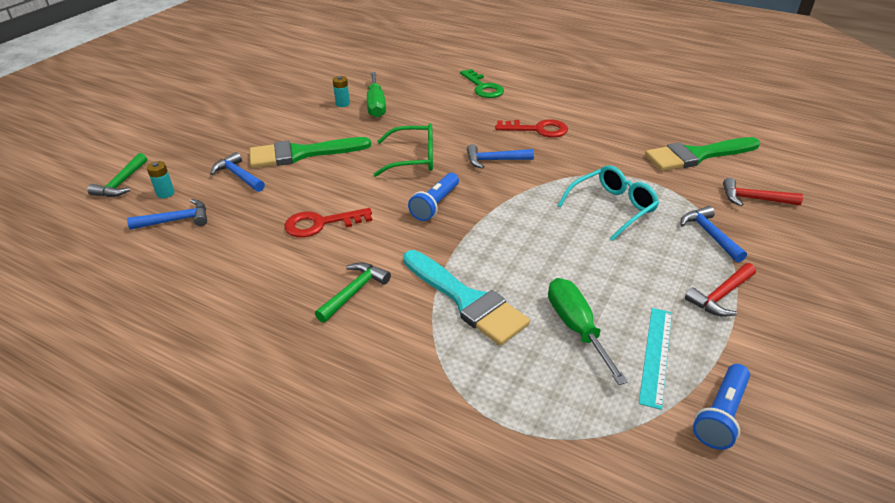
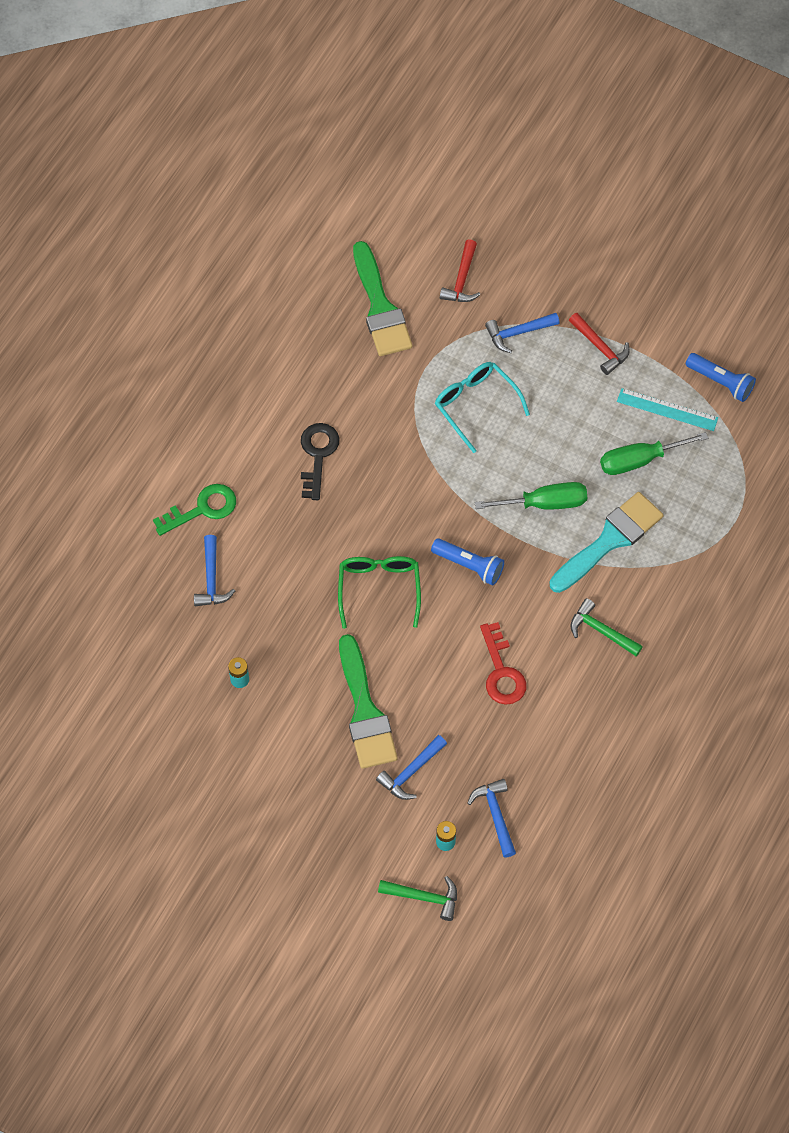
camera: 90 degrees left, 25 degrees up
(376, 105) = (246, 638): green screwdriver -> green screwdriver (545, 503)
(494, 160) = (385, 505): blue hammer -> blue hammer (211, 579)
(537, 129) = (317, 455): red key -> black key

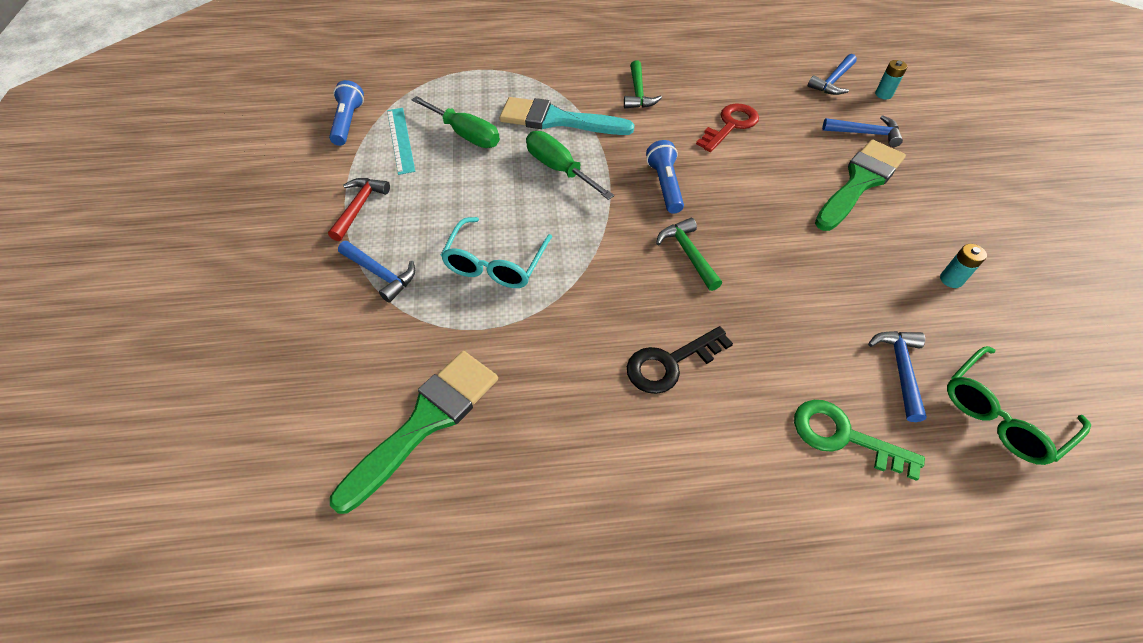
camera: 125 degrees left, 10 degrees down
(211, 579) = (900, 369): blue hammer -> blue hammer turned 45 degrees counterclockwise
(379, 589) = (752, 230): green glasses -> green glasses (1001, 414)
(424, 897) = (930, 86): green hammer -> green hammer (688, 253)
(462, 280) = (335, 360): red hammer -> none

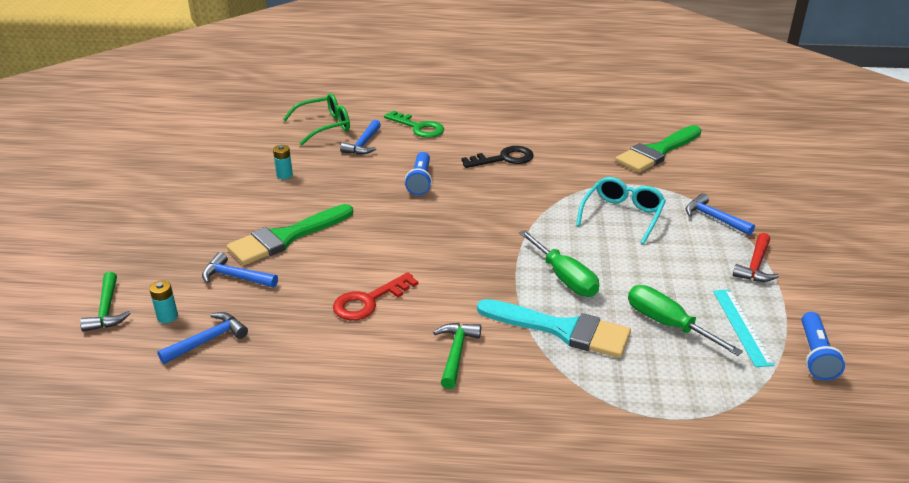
camera: 170 degrees left, 20 degrees down
(665, 185) = (465, 253): blue flashlight -> blue flashlight (420, 181)
(688, 253) = (467, 206): green hammer -> green hammer (107, 310)

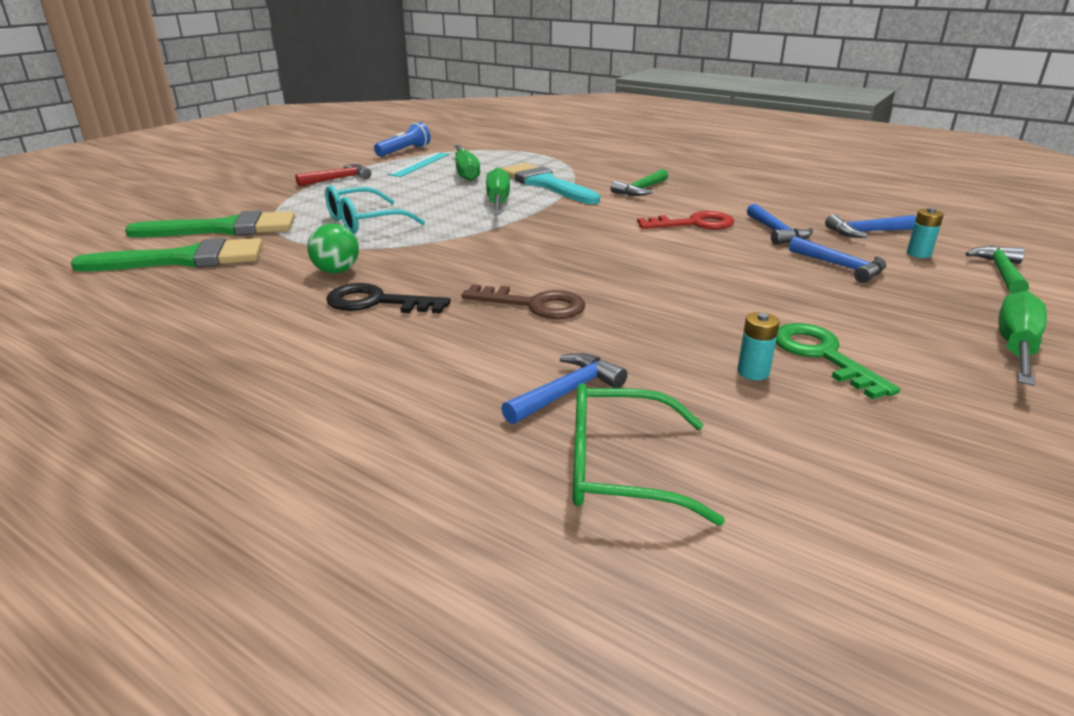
camera: 150 degrees left, 5 degrees down
(139, 230) = (1015, 347): none -> green screwdriver
(286, 237) = (770, 287): green brush -> green brush (225, 229)
(418, 127) = (426, 397): green key -> green key (822, 355)
(420, 181) = (534, 305): blue flashlight -> brown key
(559, 170) = (336, 271): none -> green ball
(713, 218) = (292, 204): blue hammer -> blue hammer (776, 232)

